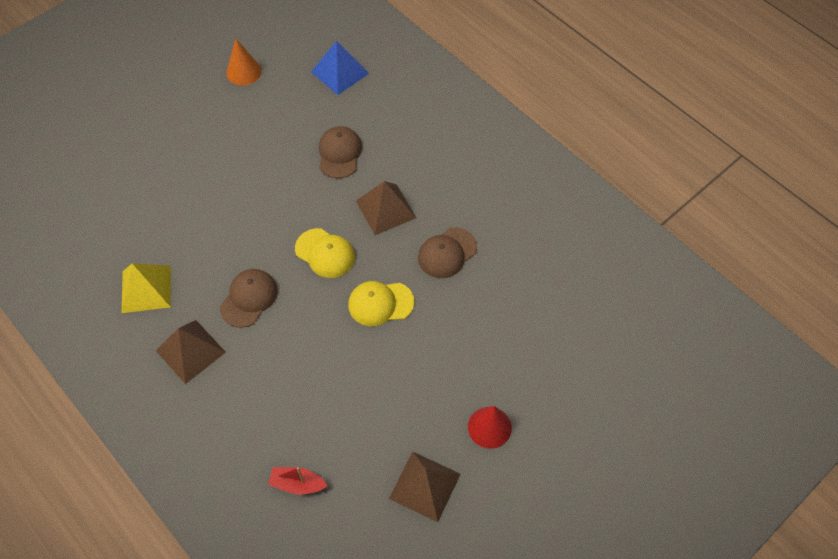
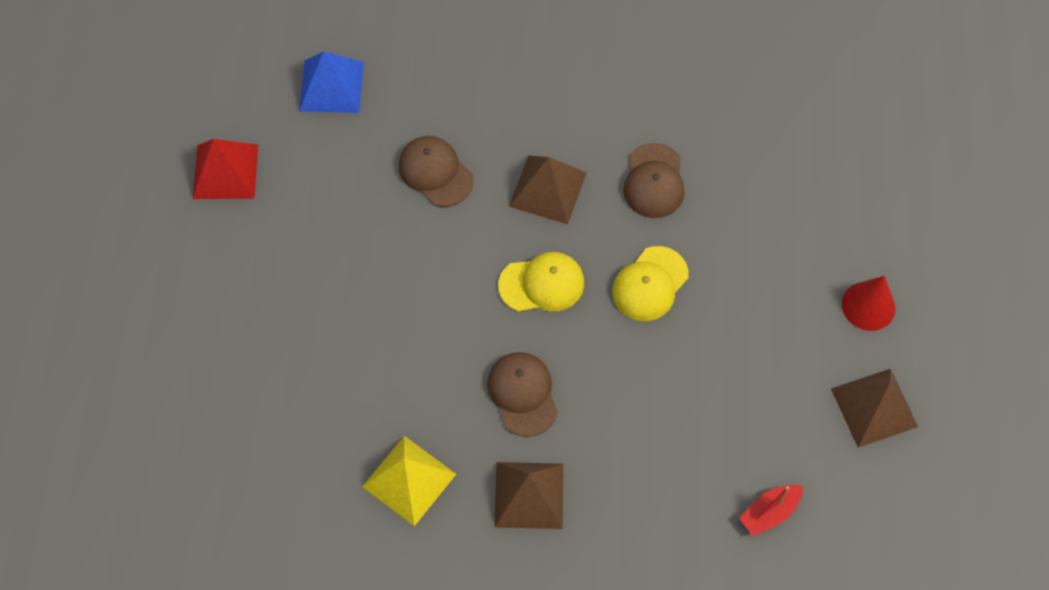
camera: 45 degrees left, 5 degrees up
(244, 72) = (225, 171): orange cone -> red pyramid

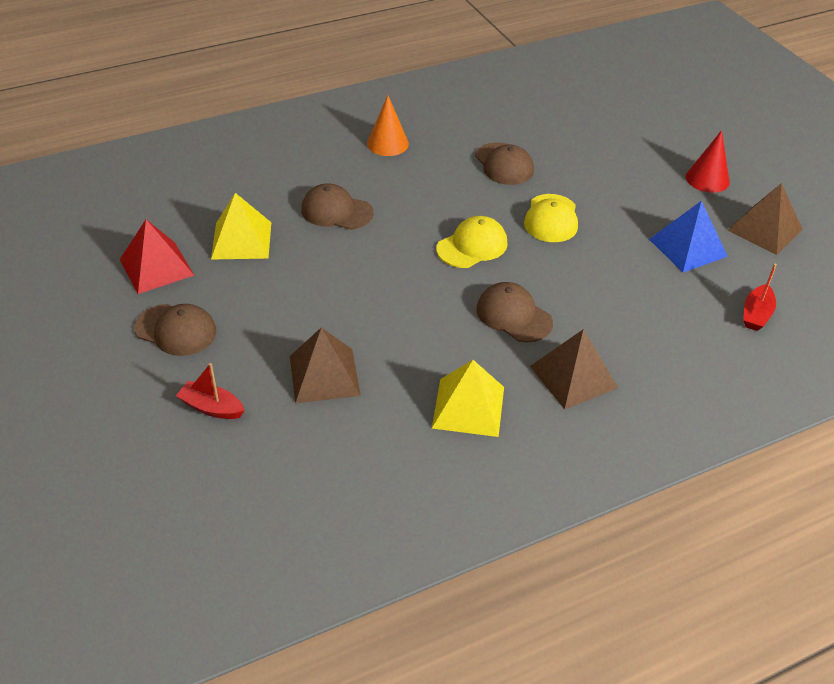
camera: 30 degrees left, 20 degrees down
(189, 368) = (211, 407): none -> red boat
(204, 261) = (176, 330): none -> brown cap
(321, 171) = (241, 240): none -> yellow pyramid
(331, 86) = (213, 190): blue pyramid -> blue pyramid (688, 247)
(548, 94) = (387, 143): none -> orange cone
(548, 189) = (431, 193): brown pyramid -> brown pyramid (324, 375)

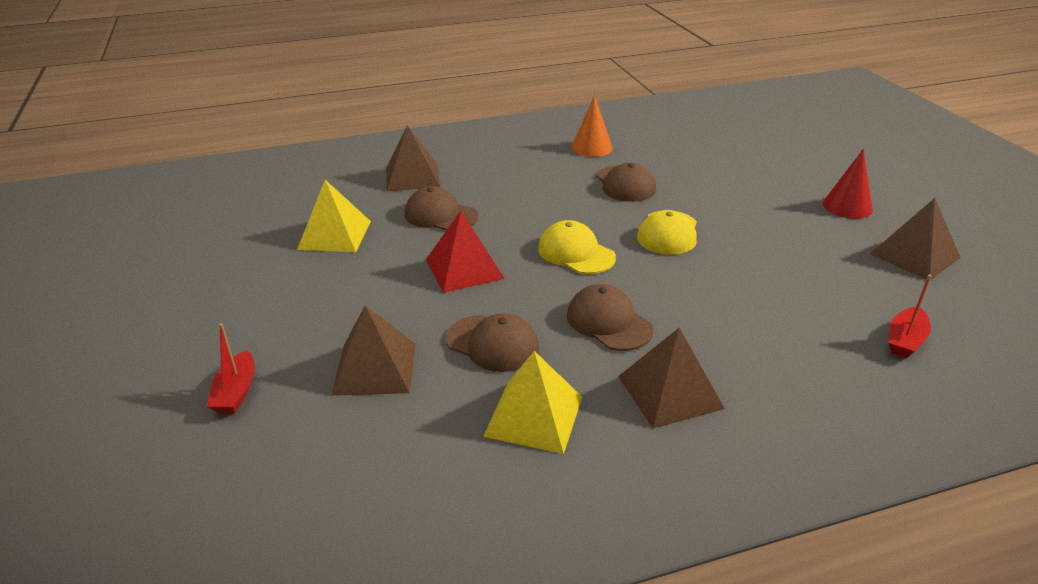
camera: 10 degrees right, 10 degrees down
(156, 267) = (239, 253): red pyramid -> red pyramid (464, 268)
(176, 330) = (232, 312): brown cap -> brown cap (492, 343)
(211, 407) = (236, 392): red boat -> red boat turned 120 degrees counterclockwise
(295, 166) = (412, 177): none -> brown pyramid
(387, 143) = (509, 162): orange cone -> orange cone (591, 147)
(472, 246) = (576, 253): yellow cap -> yellow cap turned 105 degrees counterclockwise
(688, 247) = (822, 268): blue pyramid -> none

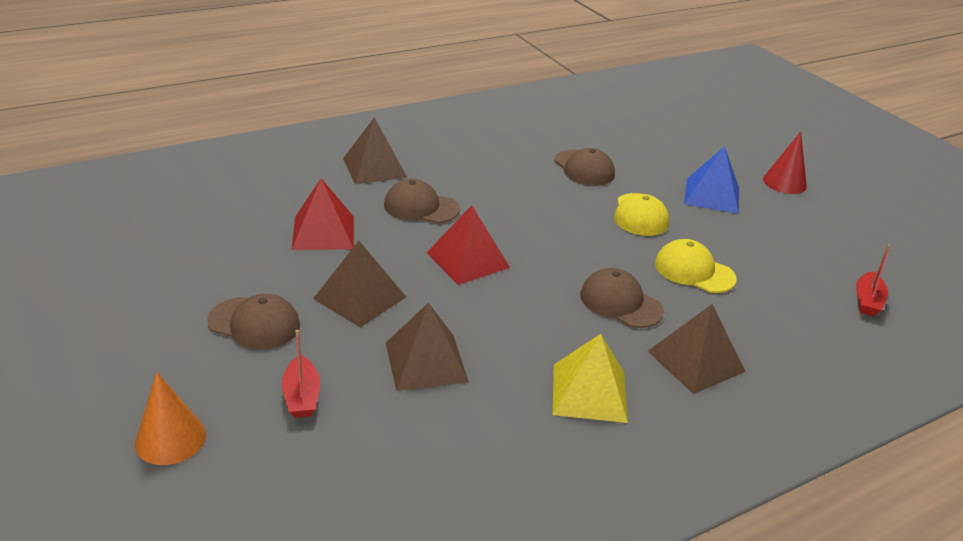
camera: 15 degrees left, 0 degrees up
(335, 235) = (323, 232): yellow pyramid -> red pyramid
(492, 343) = (525, 330): brown cap -> brown cap (254, 323)
(576, 253) = (565, 239): yellow cap -> yellow cap (694, 271)
(591, 147) = (538, 131): orange cone -> orange cone (170, 439)
(756, 216) = (711, 195): none -> blue pyramid
(914, 255) = (852, 225): brown pyramid -> brown pyramid (359, 297)

